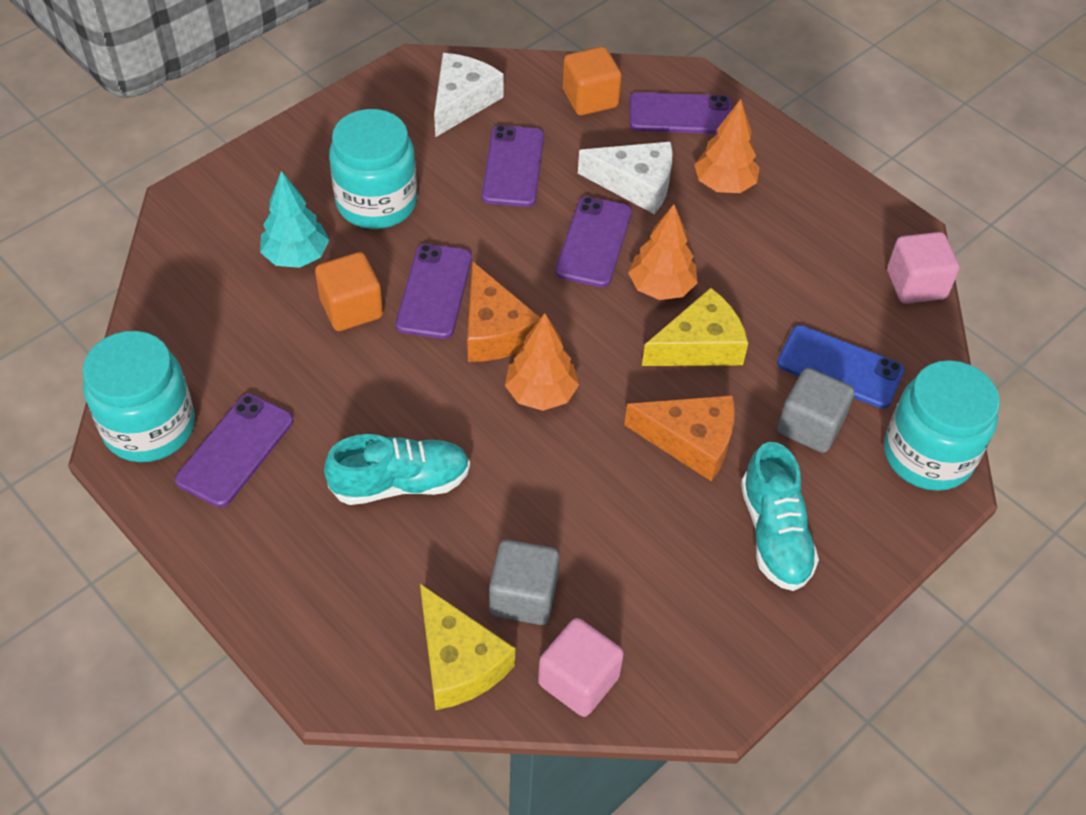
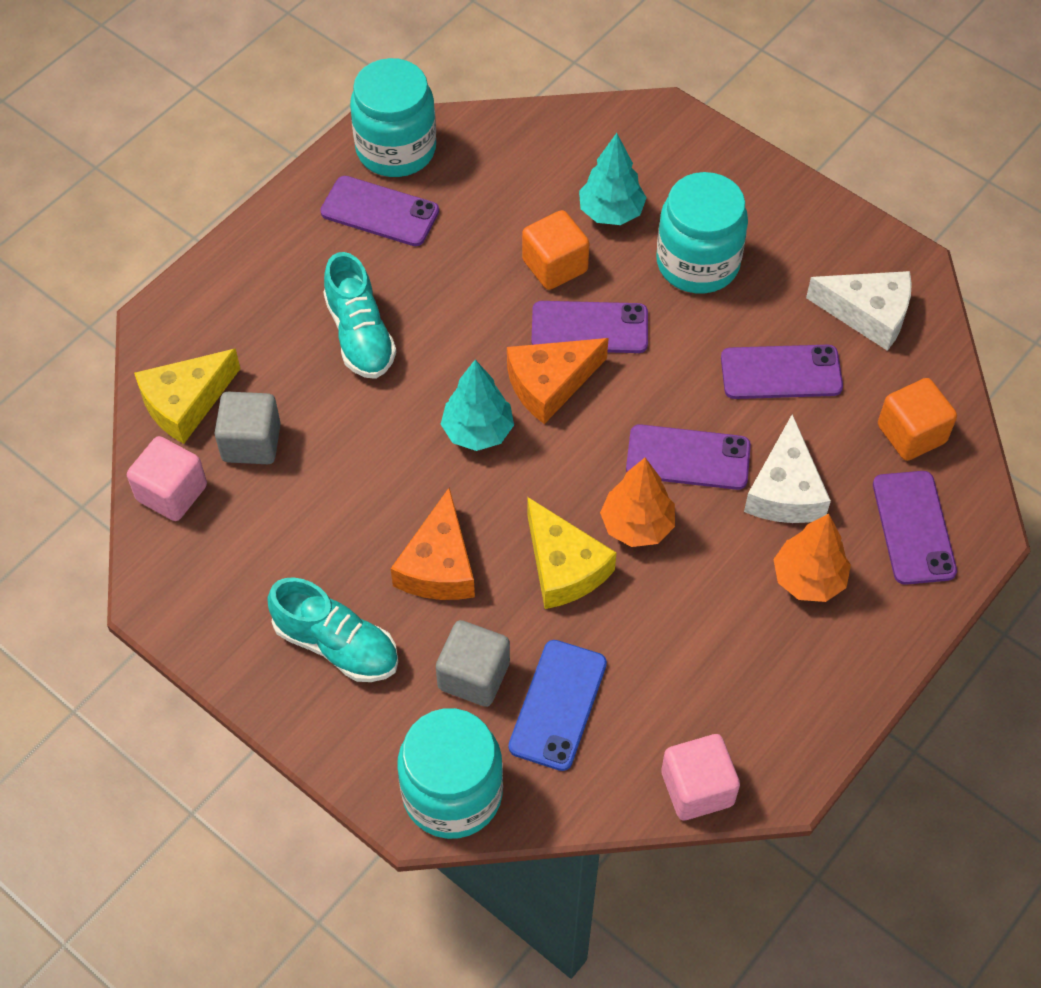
camera: 85 degrees right, 5 degrees up
(541, 393) = (478, 431): orange tree -> turquoise tree
(774, 534) = (337, 645): turquoise shoe -> turquoise shoe turned 135 degrees counterclockwise

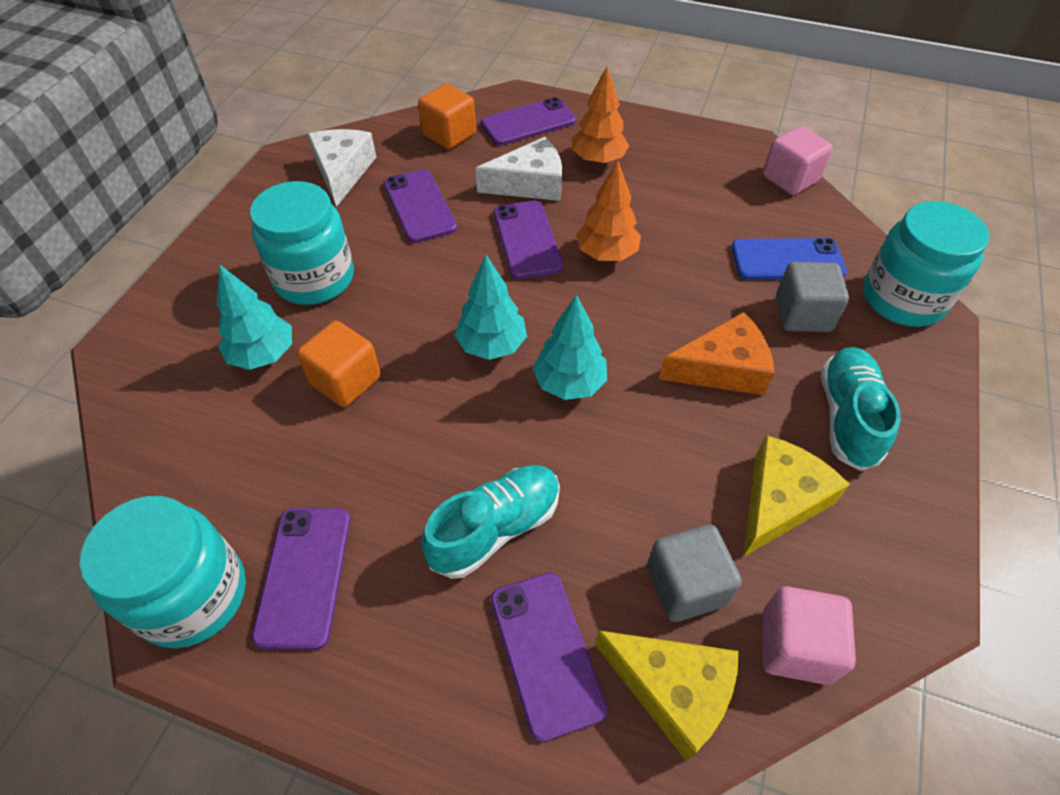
camera: 110 degrees left, 5 degrees down
(550, 384) = (491, 345): orange cheese -> turquoise tree
(563, 567) = (670, 287): yellow cheese -> yellow cheese (780, 501)
(589, 328) = (415, 334): purple phone -> purple phone (546, 653)

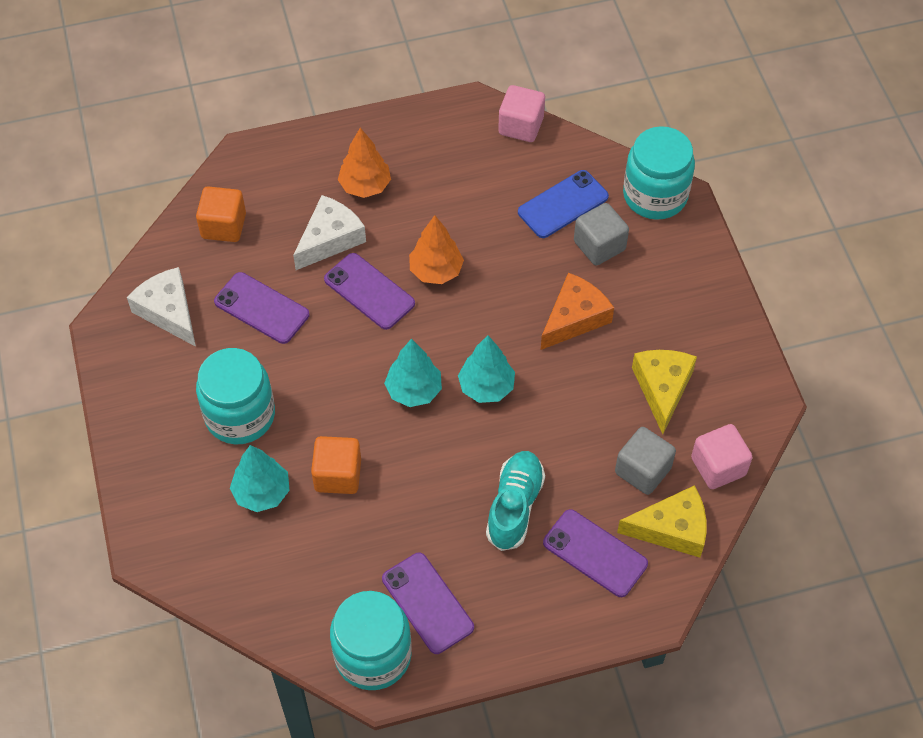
camera: 35 degrees left, 5 degrees up
(528, 122) = (279, 177): purple phone -> none
(847, 417) = (669, 308): turquoise shoe -> none

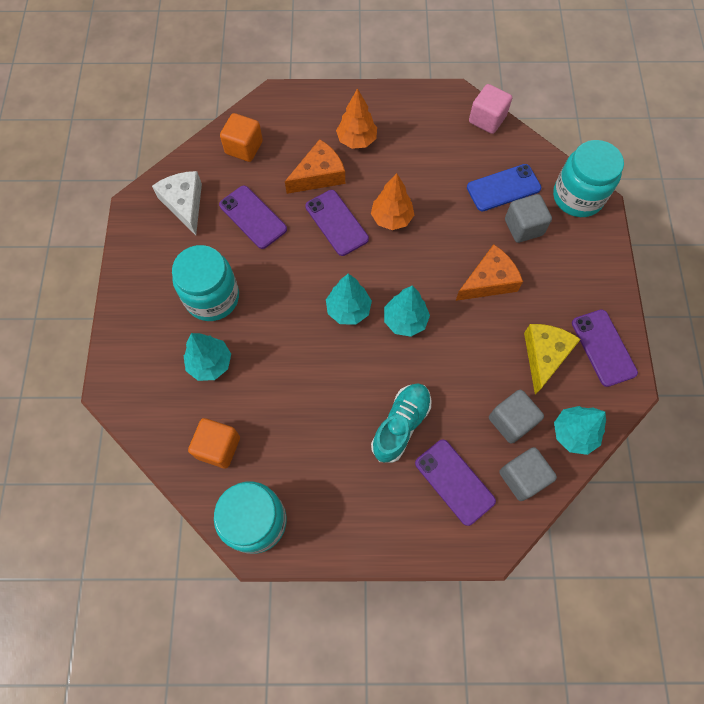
camera: 15 degrees right, 10 degrees up
(330, 239) = (319, 175): white cheese -> orange cheese
(338, 475) = (271, 364): orange cube -> orange cube (218, 447)
(427, 603) = (310, 488): purple phone -> purple phone (603, 348)
(672, 529) = (522, 477): yellow cheese -> grey cube
(718, 466) = (573, 433): pink cube -> turquoise tree

